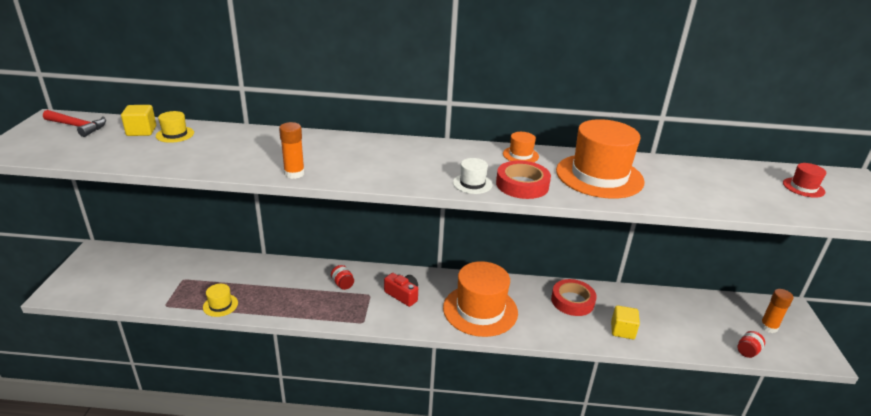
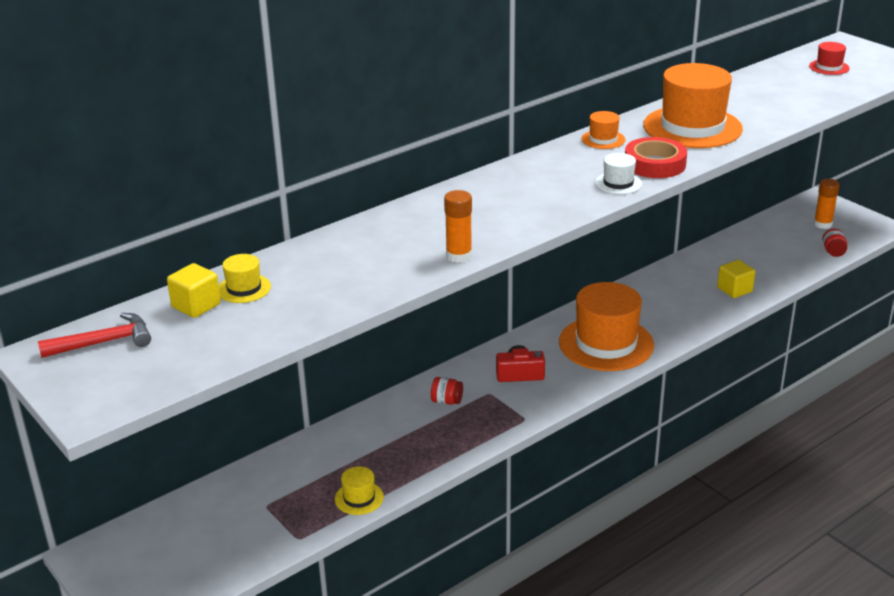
camera: 40 degrees left, 0 degrees up
(572, 301) = (665, 289): red tape -> none

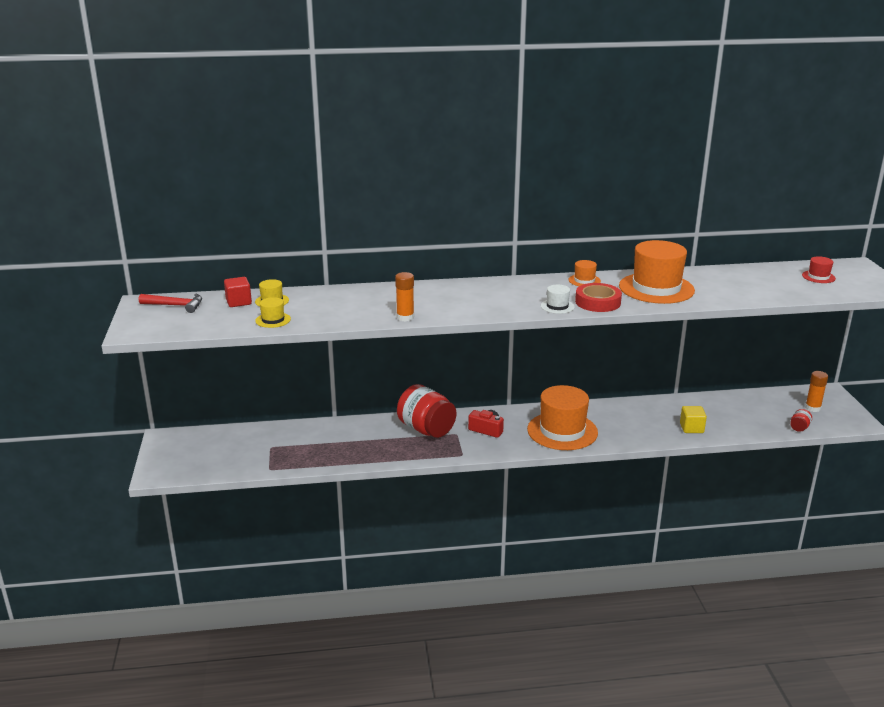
camera: 30 degrees right, 5 degrees down
(196, 306) = (238, 302): yellow cube -> red cube
(359, 498) = (322, 461): yellow hat -> yellow hat (273, 320)
(447, 401) = (426, 429): red jar -> red jar, size x2.41

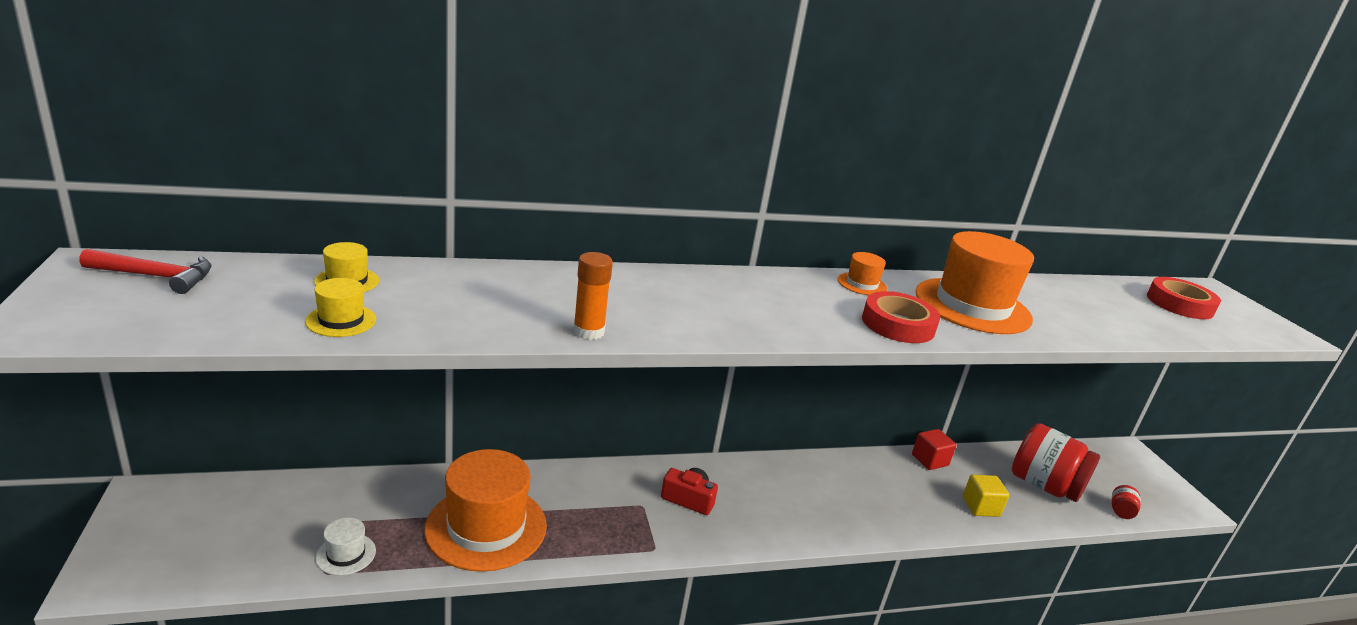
camera: 10 degrees left, 0 degrees up
(238, 302) = (283, 278): red cube -> red cube (929, 460)
(426, 429) = (595, 495): red jar -> red jar (1044, 485)
(557, 306) = (838, 328): white hat -> white hat (346, 554)
(562, 431) = (801, 506): orange hat -> orange hat (486, 527)
(812, 408) = (1123, 477): orange glue stick -> none
(818, 277) = (1179, 304): red hat -> red tape

